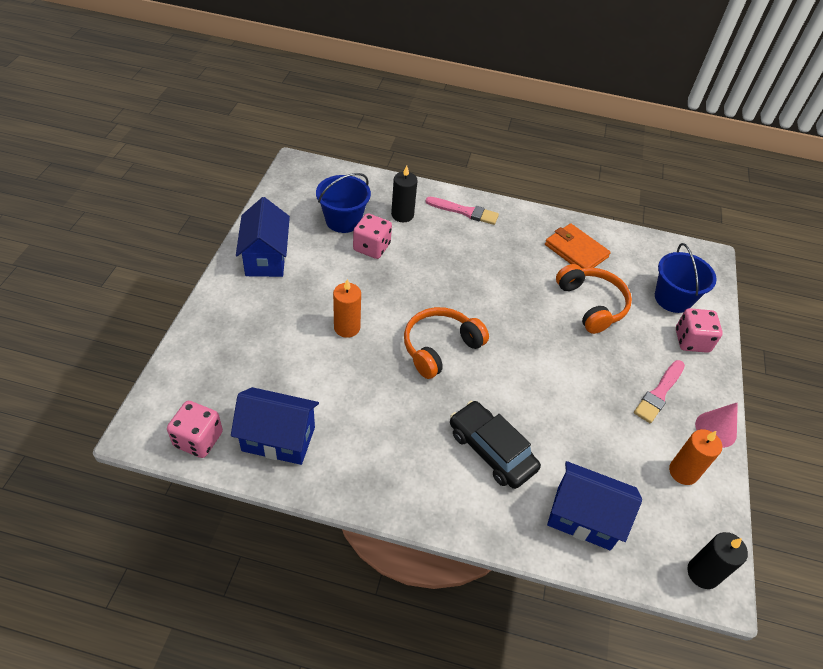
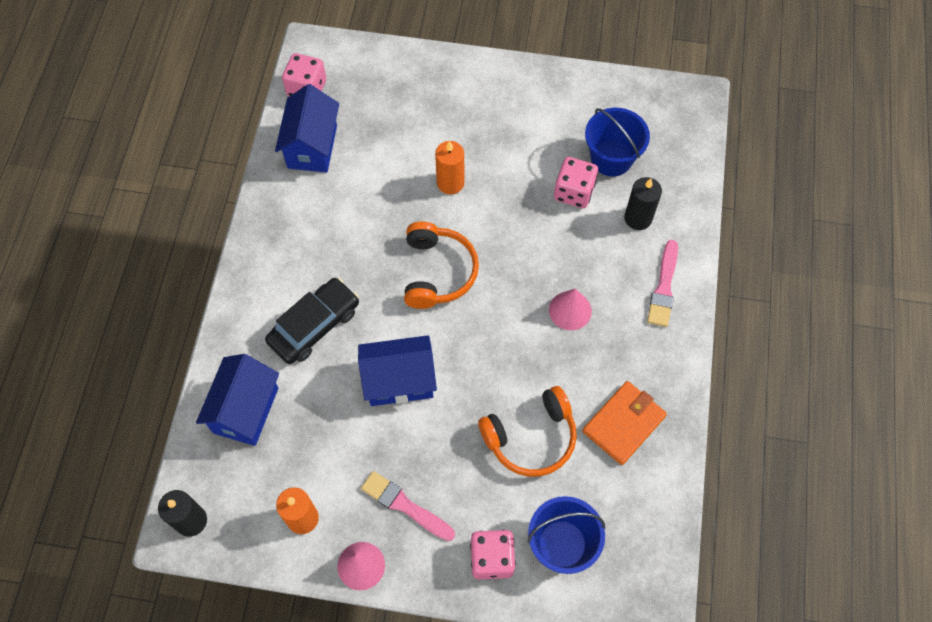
camera: 90 degrees right, 15 degrees up
(266, 258) = (534, 96): blue house -> blue house (399, 381)
(440, 347) = (437, 272): orange headphones -> orange headphones turned 45 degrees clockwise
(482, 266) = (570, 310): none -> pink cone

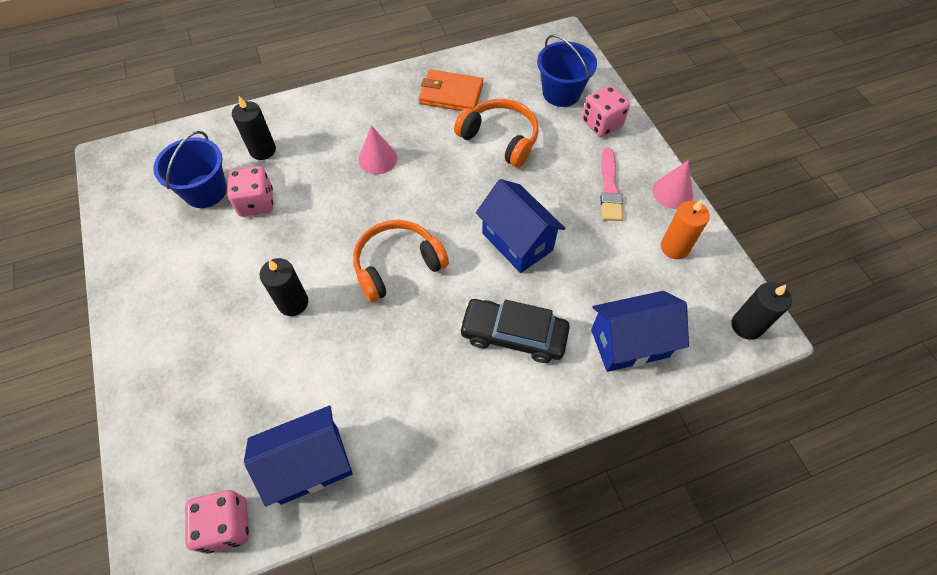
camera: 120 degrees left, 5 degrees down
(450, 183) = (293, 303): orange candle -> black candle
(663, 287) = (322, 112): pink brush -> none

